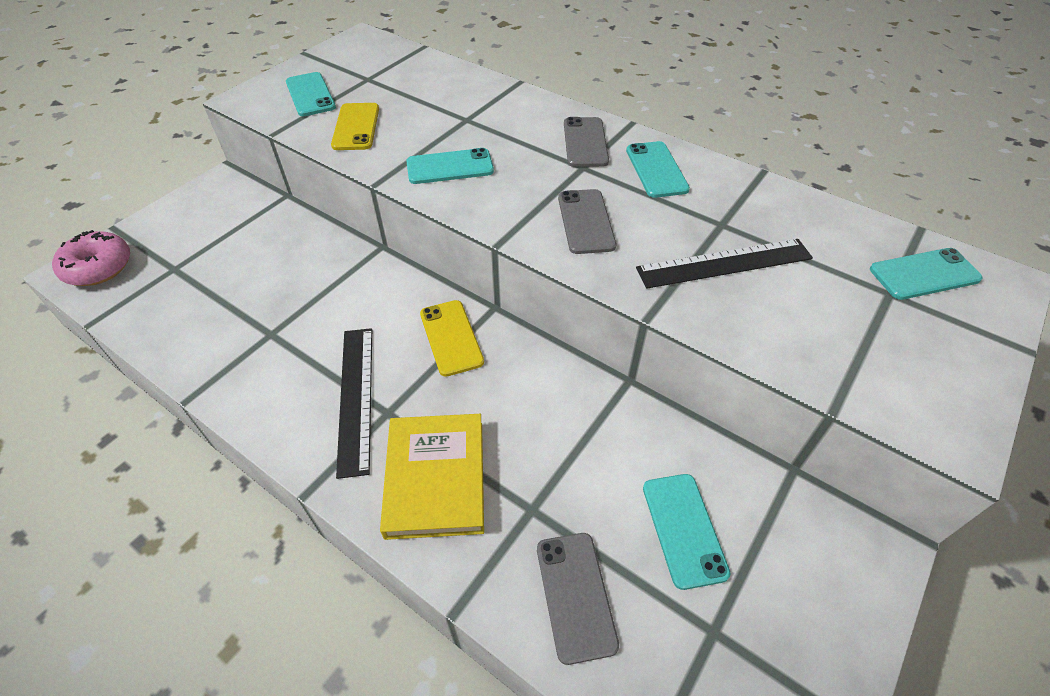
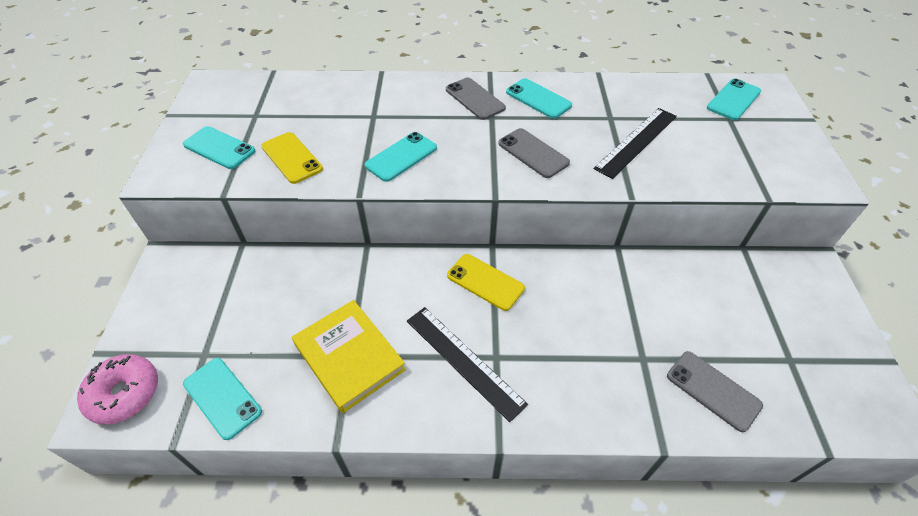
camera: 35 degrees left, 0 degrees up
(436, 478) = (570, 378): yellow book -> yellow book (349, 357)
(684, 529) = (727, 315): turquoise phone -> turquoise phone (222, 397)

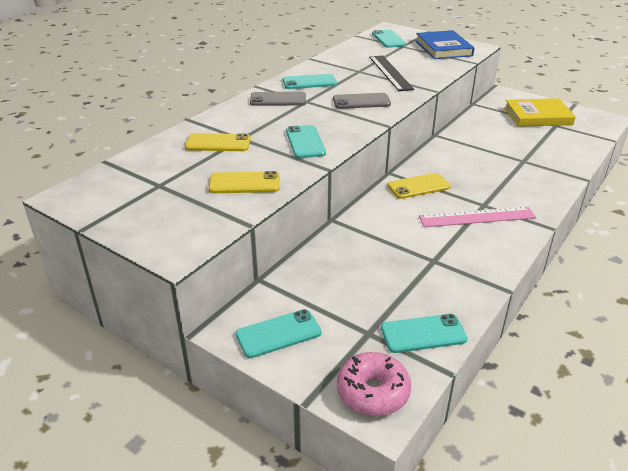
camera: 55 degrees left, 15 degrees down
(219, 148) = (181, 213): turquoise phone -> turquoise phone (278, 334)
(349, 357) = (435, 261): yellow book -> yellow book (537, 116)
(352, 108) = (218, 143): none -> yellow phone
(464, 361) = (477, 217): black ruler -> pink ruler
(713, 390) = (559, 151): grey phone -> none
(774, 153) = (443, 48): none -> blue book

